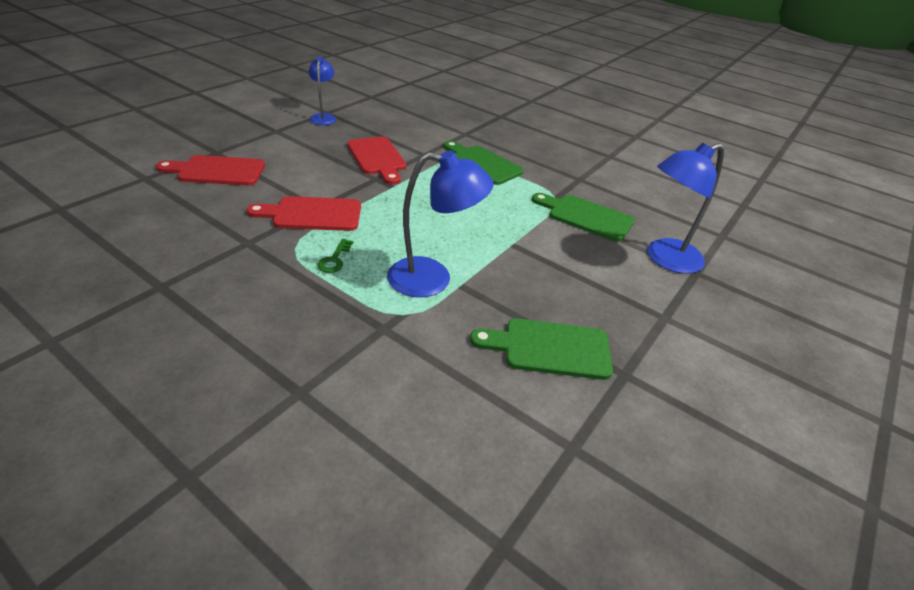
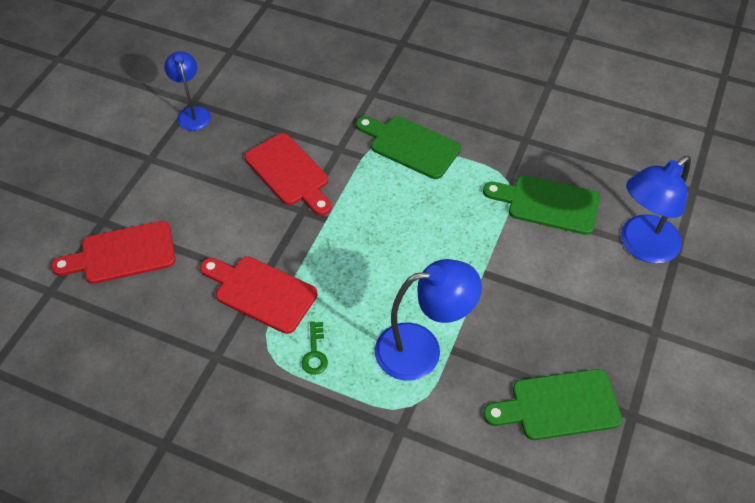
camera: 10 degrees left, 15 degrees up
(312, 214) = (261, 292): red cutting board -> red cutting board turned 45 degrees clockwise

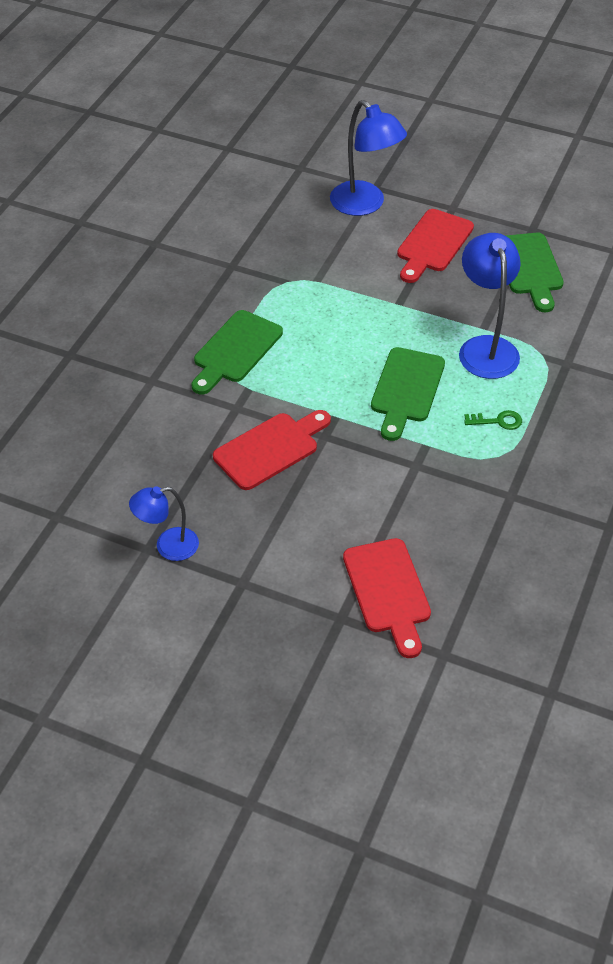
camera: 90 degrees left, 5 degrees down
(261, 292) = (432, 465): red cutting board -> red cutting board (433, 244)
(547, 204) = (316, 257): green cutting board -> green cutting board (406, 389)

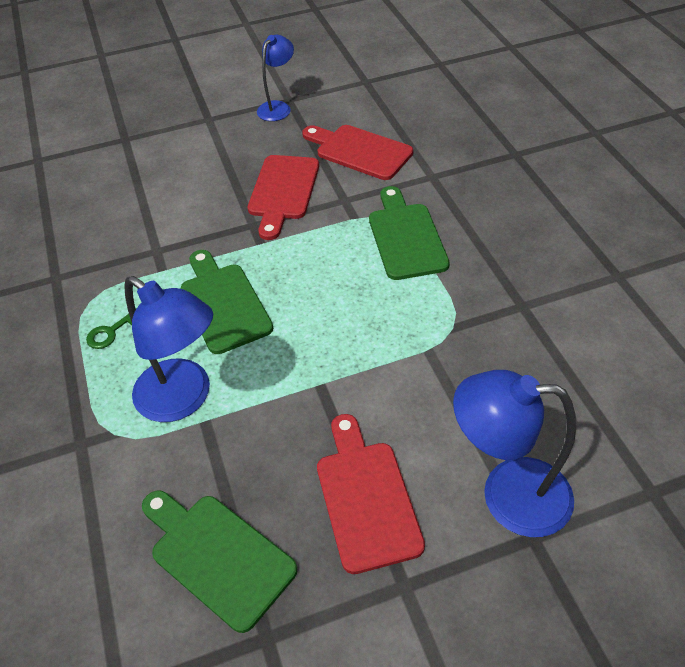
camera: 140 degrees right, 0 degrees up
(388, 591) = (105, 167): red cutting board -> red cutting board (359, 151)

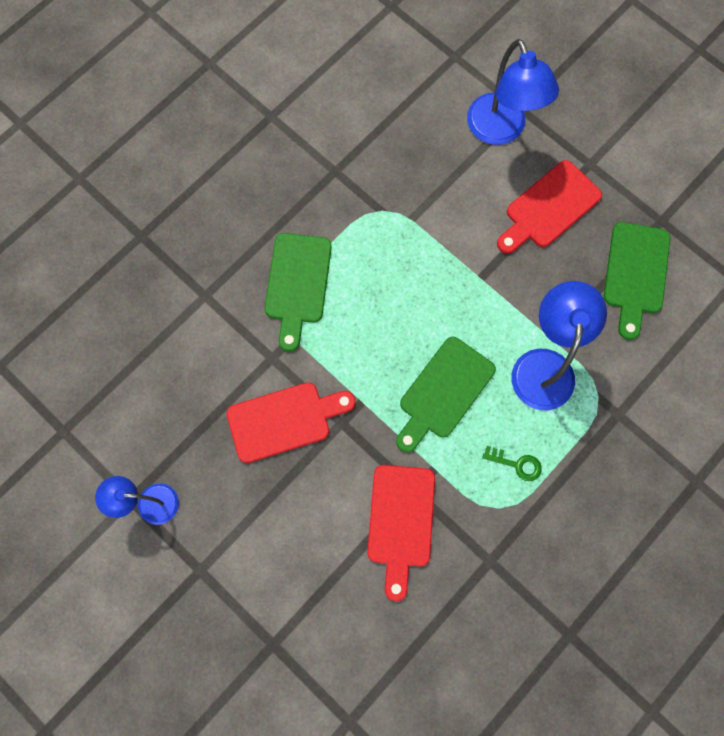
camera: 120 degrees left, 25 degrees up
(359, 151) = (193, 378): red cutting board -> red cutting board (400, 522)
(406, 237) = (297, 284): green cutting board -> green cutting board turned 45 degrees counterclockwise

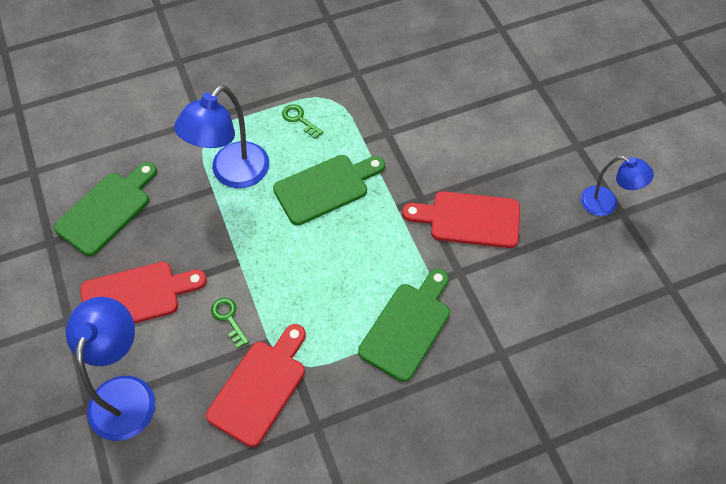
camera: 155 degrees left, 15 degrees down
(400, 522) = (408, 118): red cutting board -> red cutting board (260, 387)
(457, 223) = (228, 318): none -> green key

